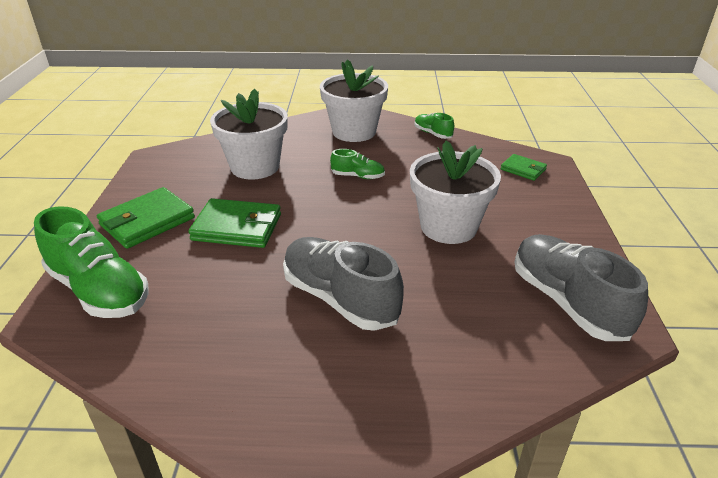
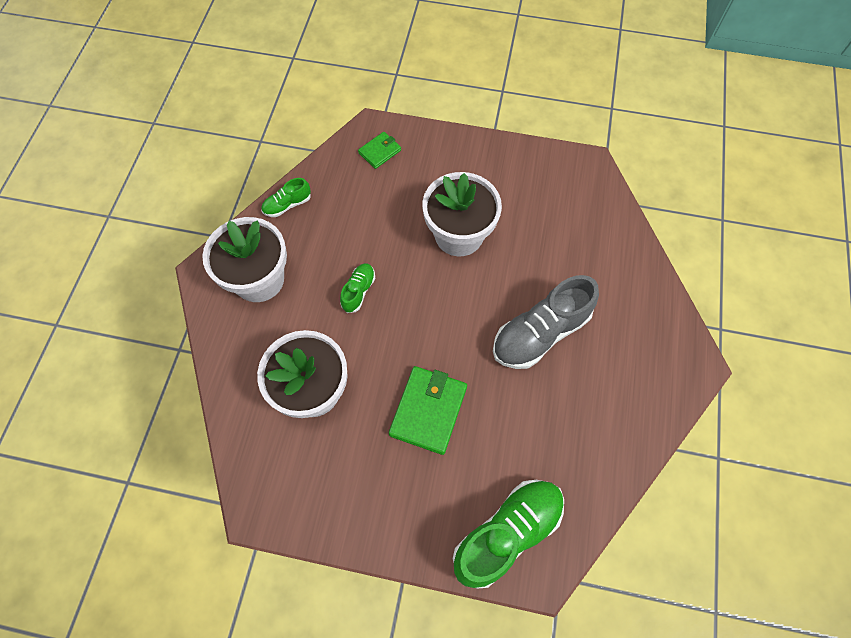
camera: 80 degrees left, 30 degrees up
(147, 221) = (401, 501): green wallet -> none
(567, 302) = (560, 187): grey shoe -> none

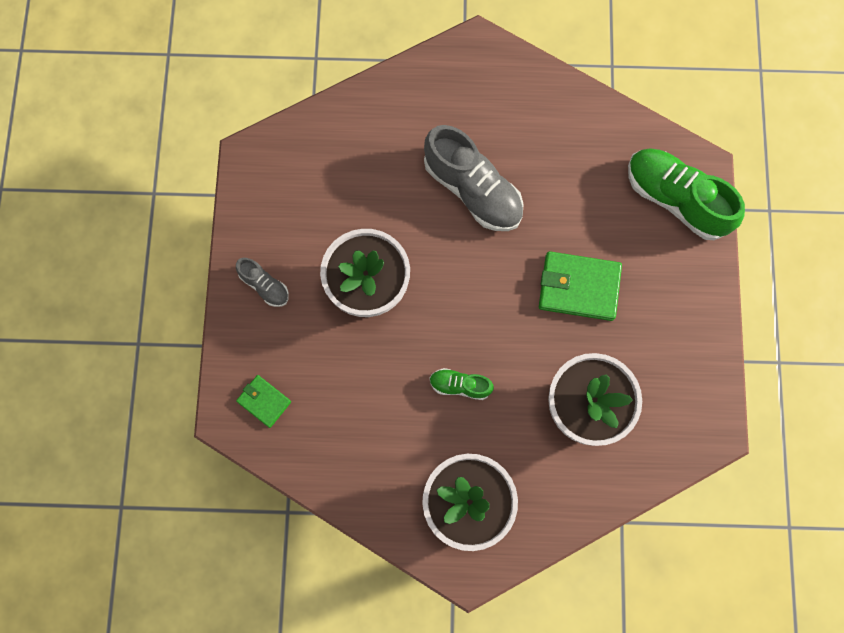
camera: 100 degrees left, 10 degrees up
(287, 205) = (360, 497): green shoe -> none
(474, 162) = (265, 286): none -> grey shoe

